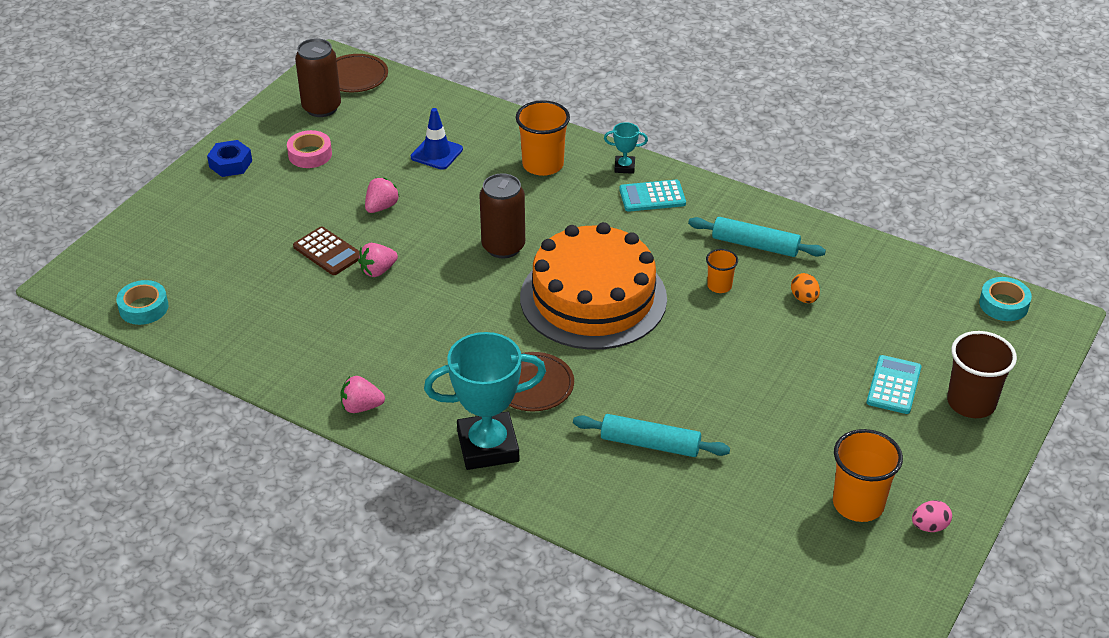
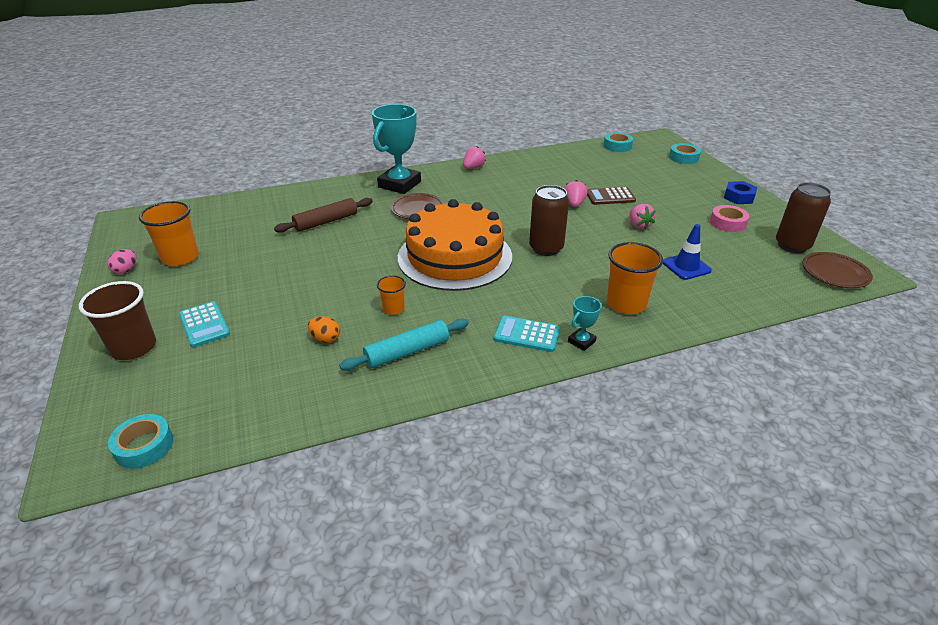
camera: 130 degrees right, 5 degrees down
(136, 237) = (683, 157): none -> turquoise tape
(650, 444) = (326, 222): turquoise rolling pin -> brown rolling pin
(652, 196) = (527, 334): turquoise calculator -> turquoise calculator turned 105 degrees counterclockwise

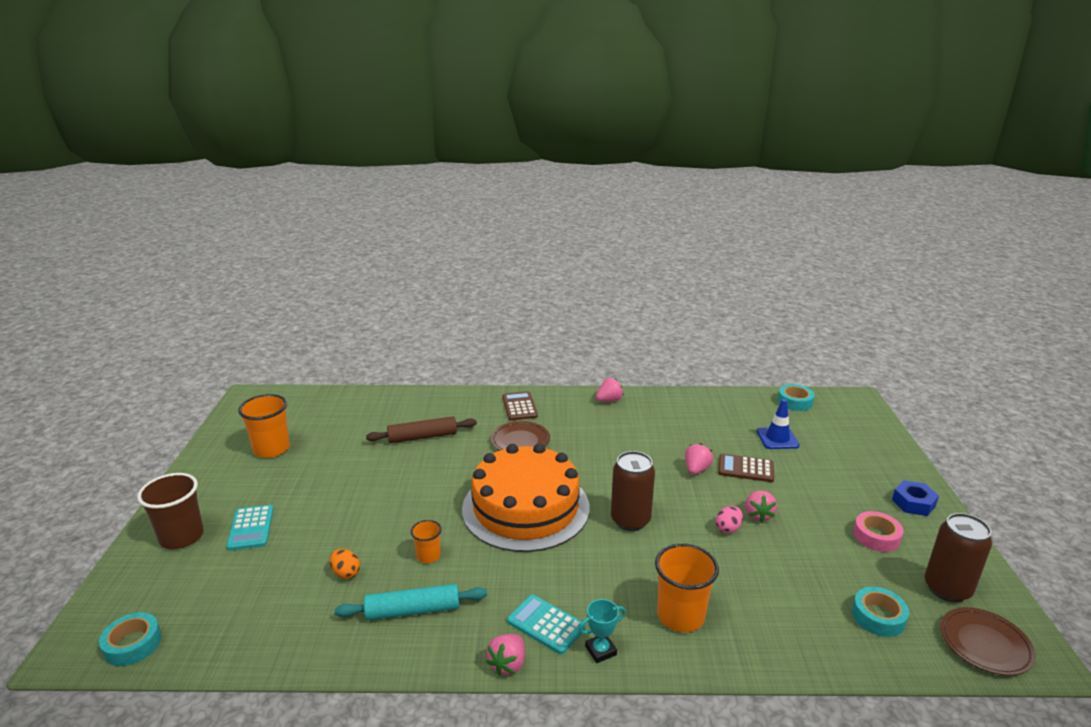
camera: 20 degrees right, 10 degrees down
(126, 270) = (221, 452): pink egg -> pink egg (728, 528)
(399, 184) = (519, 406): turquoise trophy -> brown calculator
(514, 369) = (508, 664): none -> pink strawberry
(683, 157) = (871, 433): turquoise tape -> turquoise tape (878, 617)
(686, 266) = (785, 584): blue traffic cone -> blue traffic cone (777, 438)

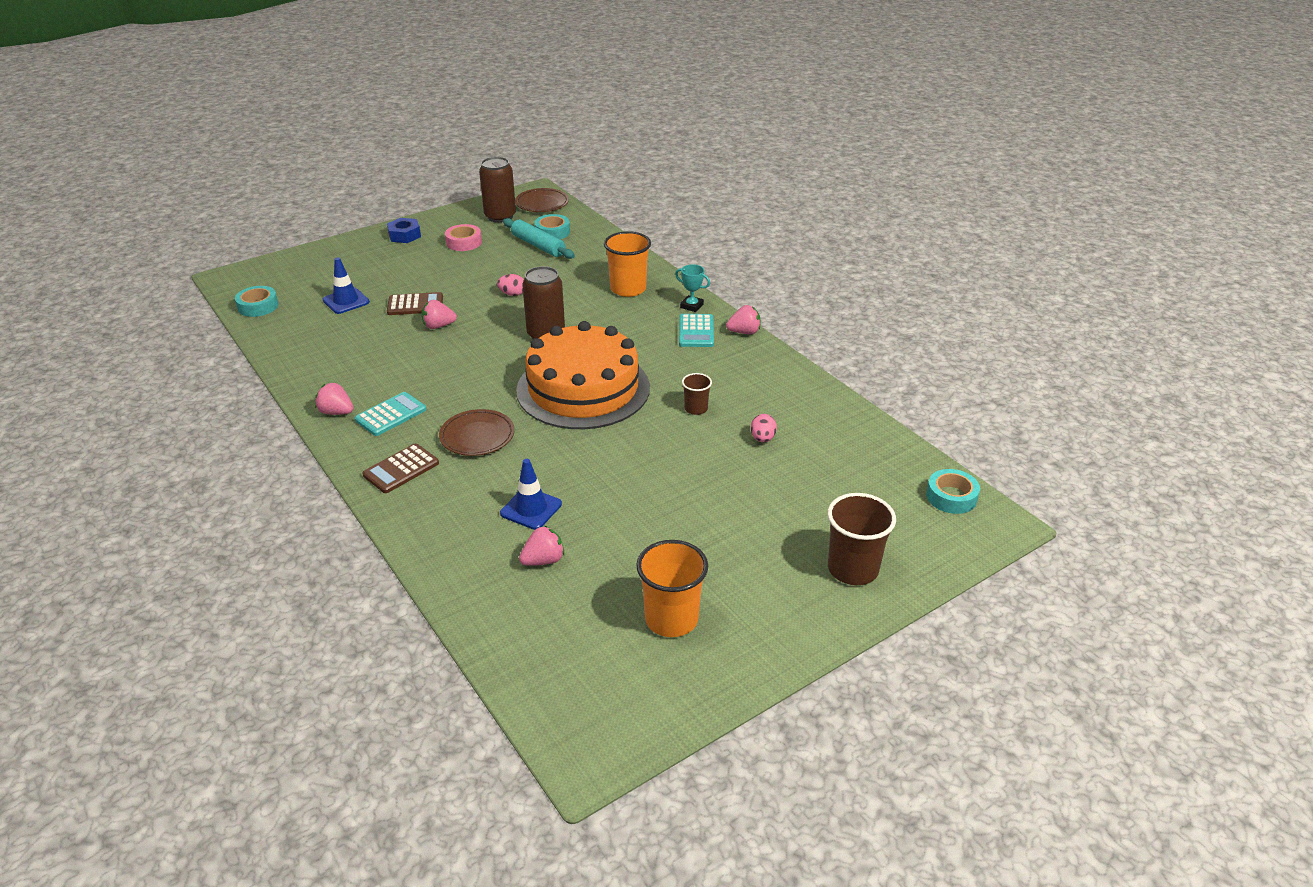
camera: 125 degrees left, 10 degrees up
(251, 528) = (788, 531): turquoise calculator -> turquoise calculator (391, 415)
(346, 573) = (762, 439): orange egg -> pink egg
(413, 610) = (753, 387): turquoise rolling pin -> turquoise rolling pin (538, 245)
(422, 437) = (531, 509): brown rolling pin -> blue traffic cone
(428, 556) = (696, 409): orange cup -> brown cup
(745, 469) = (415, 305): brown calculator -> brown calculator turned 75 degrees counterclockwise
(758, 515) = (481, 286): pink strawberry -> pink strawberry (543, 560)

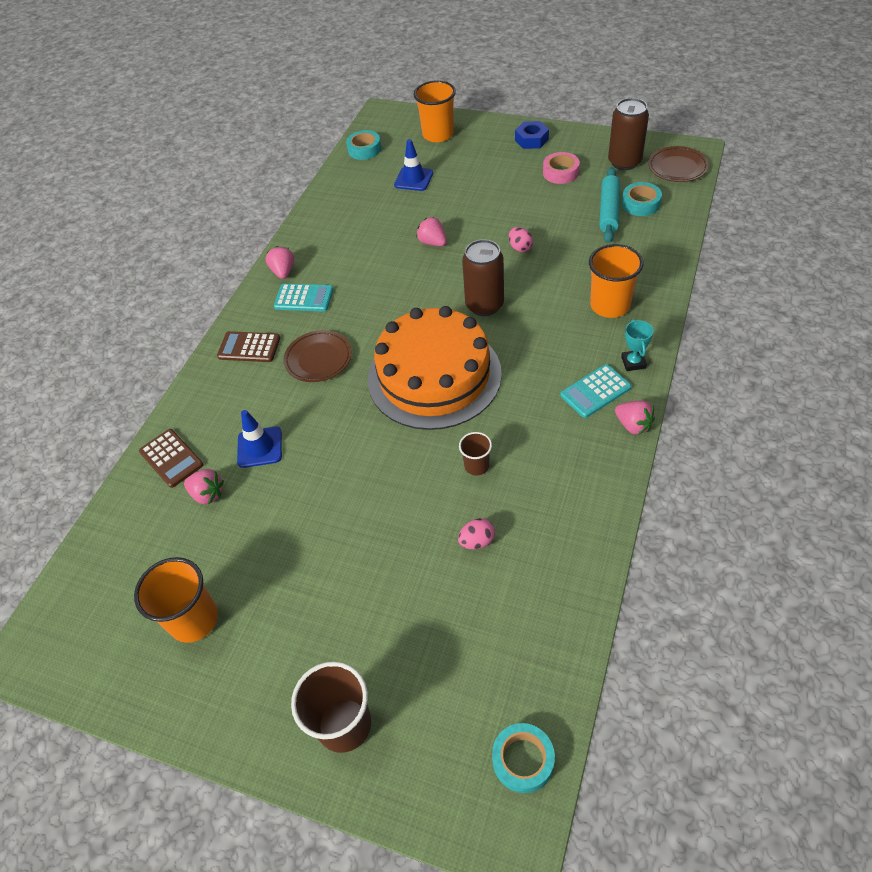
camera: 60 degrees right, 15 degrees up
(314, 267) = (438, 134): none -> orange cup
(415, 305) = (446, 212): brown calculator -> brown calculator (171, 458)

